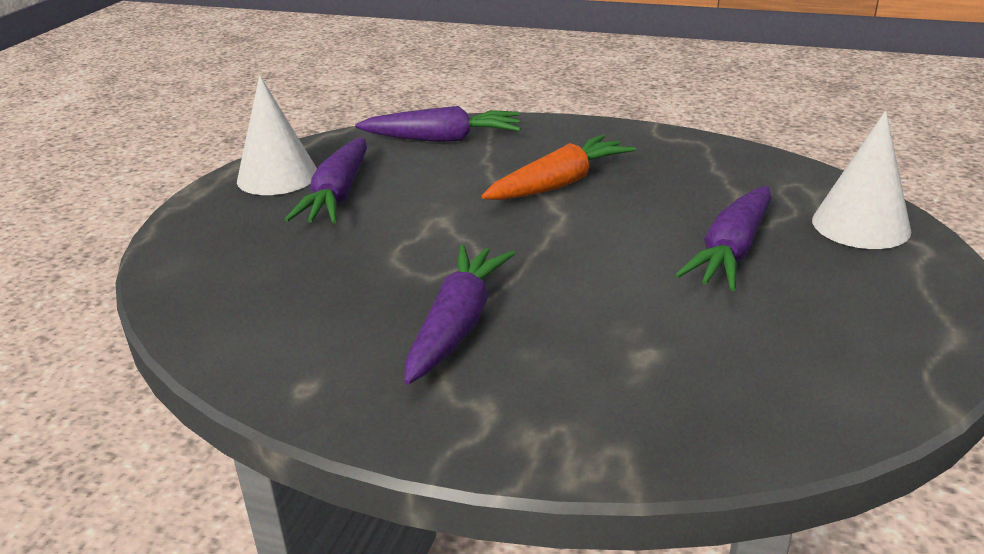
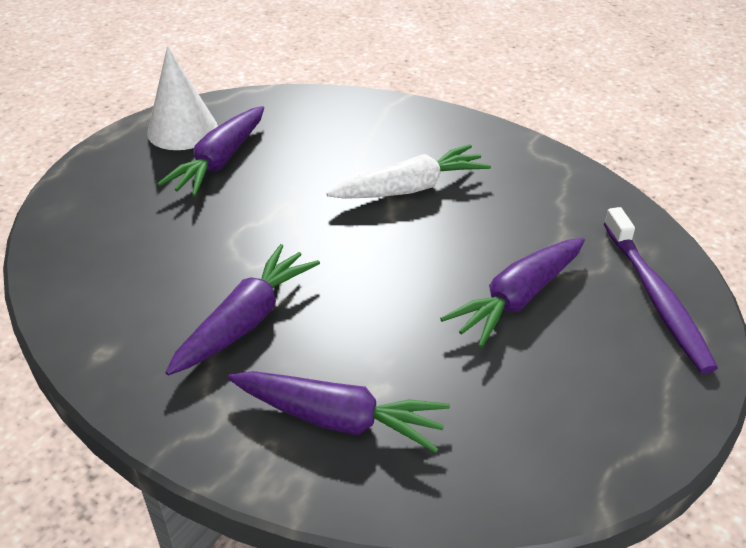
camera: 15 degrees right, 10 degrees up
(443, 139) = (338, 116): purple carrot -> purple carrot (340, 419)
(560, 183) = (411, 188): orange carrot -> white carrot
(861, 225) = (655, 296): white cone -> purple toothbrush

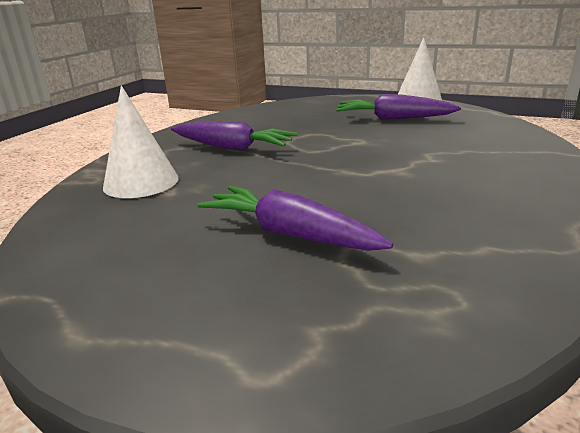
camera: 80 degrees right, 15 degrees down
(340, 419) = (141, 182): purple carrot -> white cone
(411, 188) = (425, 173): white carrot -> none
(655, 296) = (334, 331): purple toothbrush -> none

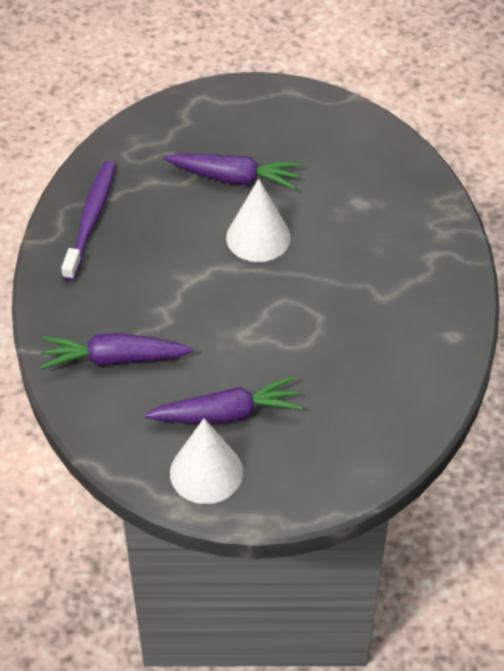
camera: 155 degrees right, 25 degrees up
(141, 182) = (392, 207): white cone -> white cone (258, 237)
(233, 148) = (366, 287): purple carrot -> purple carrot (113, 359)
(524, 229) = (91, 219): none -> purple toothbrush

